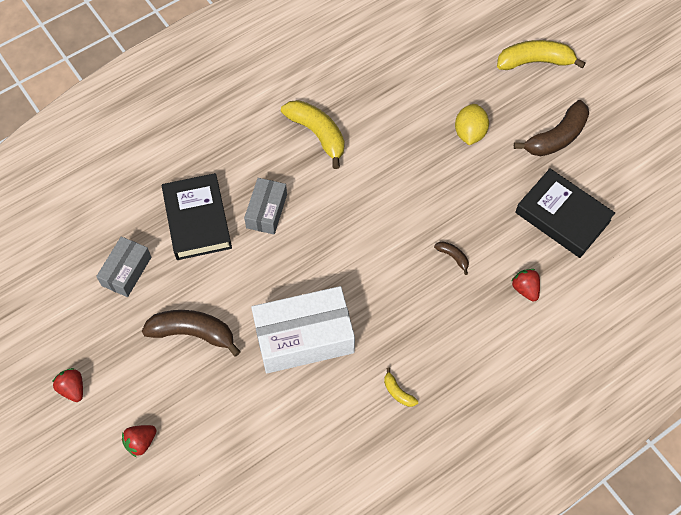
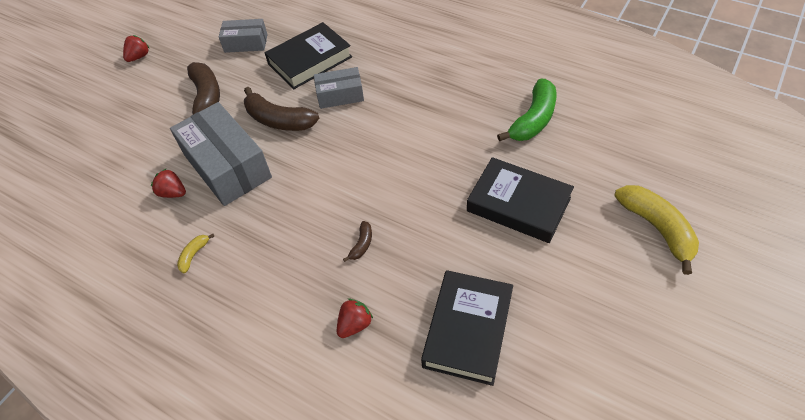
camera: 70 degrees right, 10 degrees down
(141, 442) = (104, 108): red strawberry -> red strawberry (173, 193)
(304, 337) = (227, 166): white box -> grey box
(317, 134) = (438, 96): yellow banana -> none
(388, 80) = (533, 119): none -> green banana
(469, 133) = (518, 204): yellow lemon -> black book
(556, 137) = (570, 286): brown banana -> brown banana (278, 120)

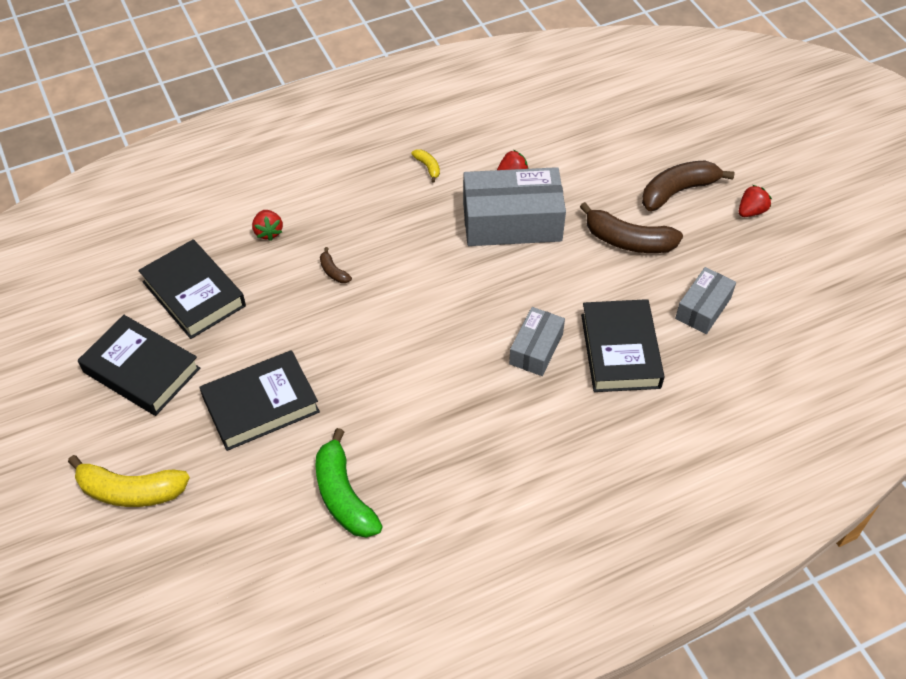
camera: 120 degrees right, 0 degrees up
(139, 57) = (751, 211): red strawberry -> red strawberry turned 105 degrees counterclockwise
(278, 120) = (542, 283): brown banana -> brown banana (678, 191)
(570, 306) = (141, 370): none -> black book

